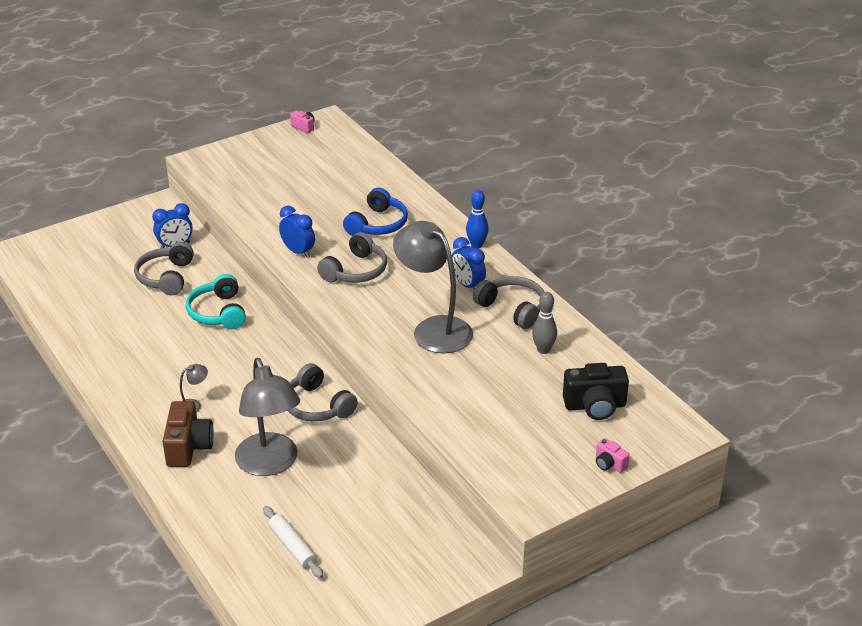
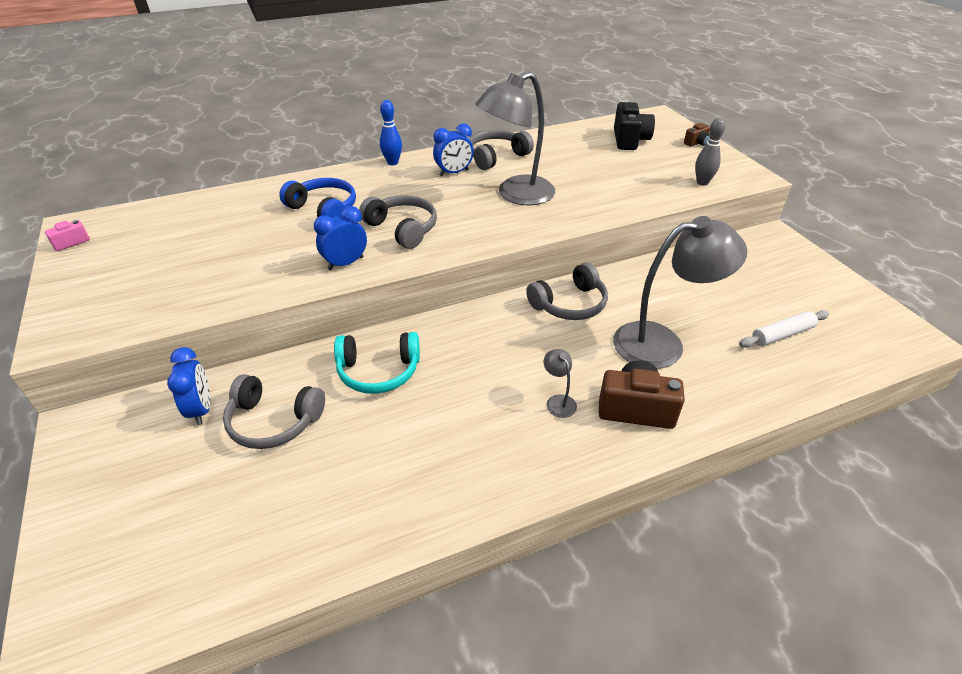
camera: 80 degrees left, 5 degrees up
(543, 350) = (557, 151): grey bowling pin -> grey bowling pin (702, 182)
(609, 464) = (697, 143): pink camera -> brown camera

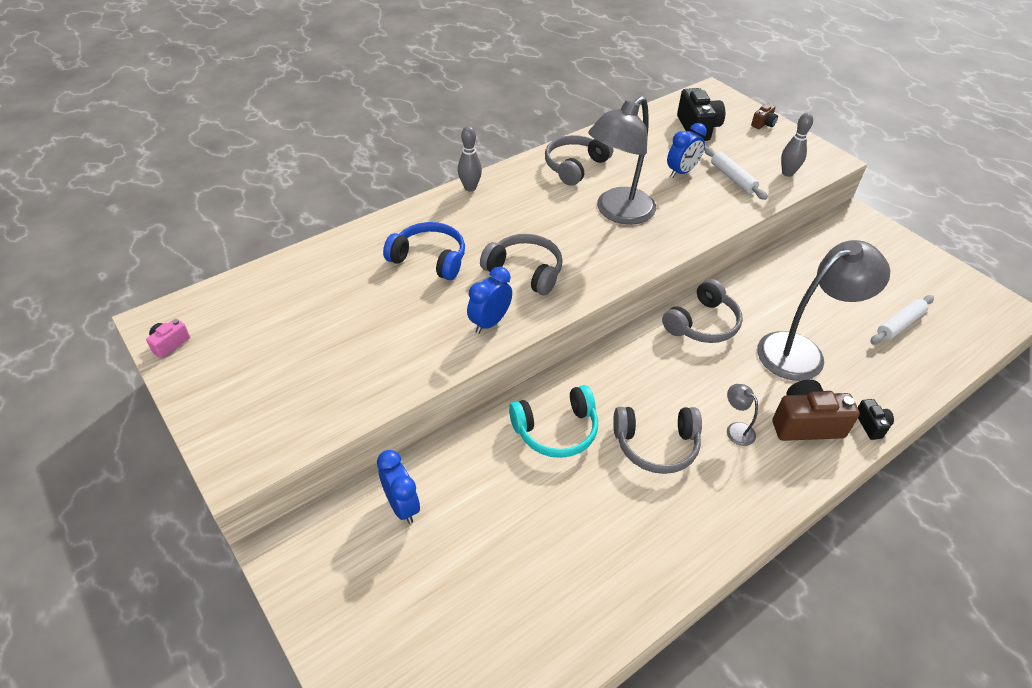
camera: 15 degrees left, 5 degrees up
(273, 421) = (482, 504): grey headphones -> grey headphones (656, 445)
(392, 163) = (470, 188): blue bowling pin -> grey bowling pin
(454, 173) = (541, 193): blue clock -> blue clock (681, 172)
(643, 181) = (732, 178): none -> white rolling pin
(709, 422) = (871, 425): none -> black camera

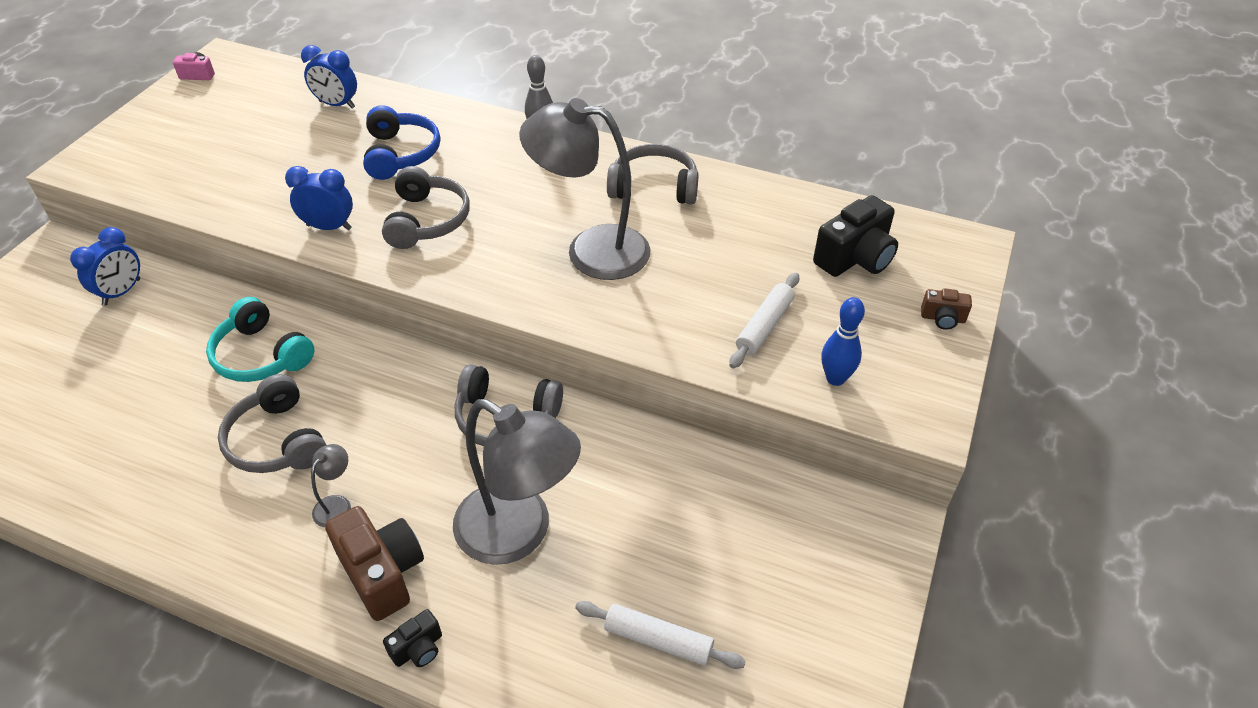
camera: 60 degrees right, 0 degrees up
(681, 172) = (730, 275): blue clock -> blue clock (337, 104)
(787, 173) = (835, 378): grey bowling pin -> blue bowling pin

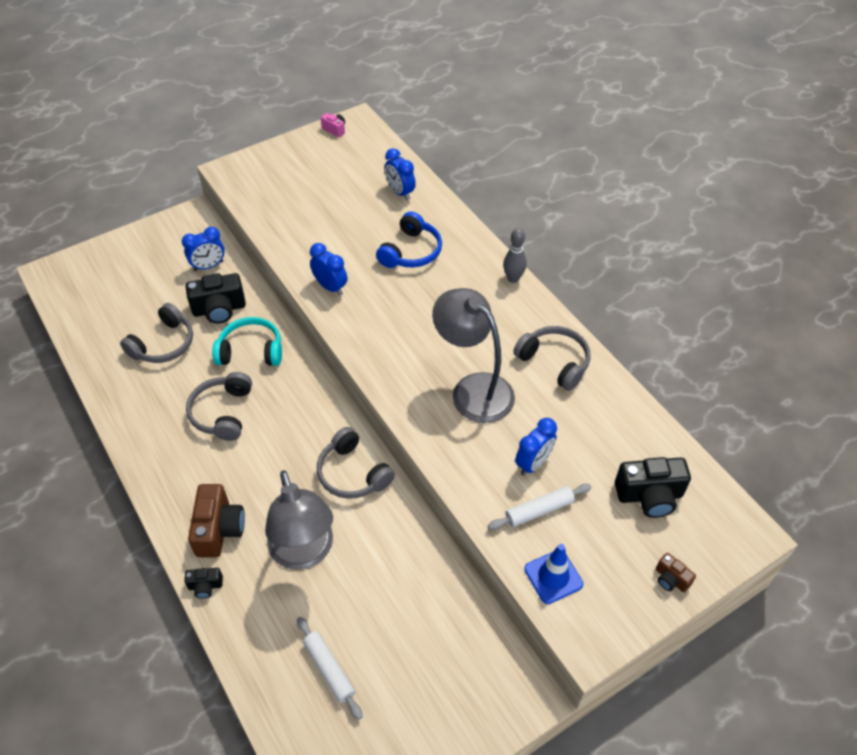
camera: 35 degrees right, 5 degrees up
(177, 331) = (219, 309): none -> black camera
(261, 355) = (251, 351): turquoise headphones -> turquoise headphones turned 105 degrees clockwise
(337, 504) = (225, 472): grey lamp -> none
(427, 220) = (390, 312): grey headphones -> grey headphones (164, 344)
(718, 287) = (533, 463): none -> blue clock
(835, 378) = (553, 576): blue bowling pin -> blue traffic cone

